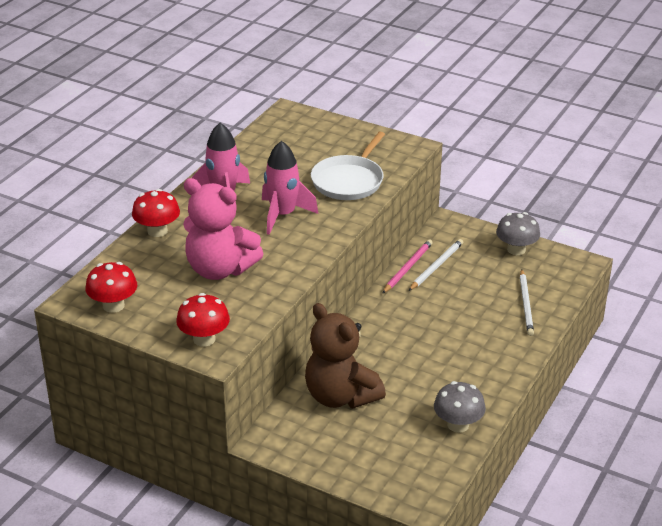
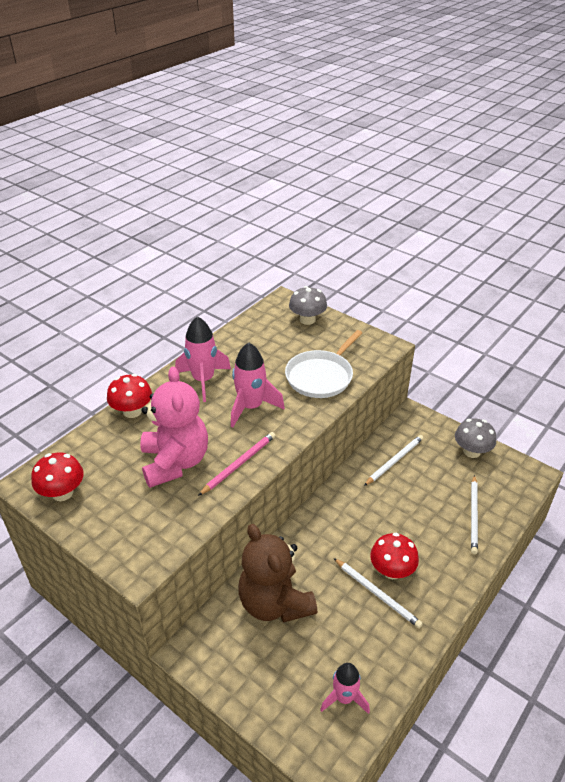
camera: 10 degrees right, 5 degrees up
(204, 339) = (134, 547): red mushroom -> red mushroom (392, 570)
(219, 269) = (175, 462): pink teddy bear -> pink teddy bear turned 135 degrees counterclockwise
(408, 268) = (368, 459): pink pencil -> pink pencil (239, 464)
(425, 457) = (344, 698): none -> pink rocket
(440, 378) = (377, 594): none -> white pencil
(458, 425) = (385, 658): grey mushroom -> grey mushroom (307, 320)

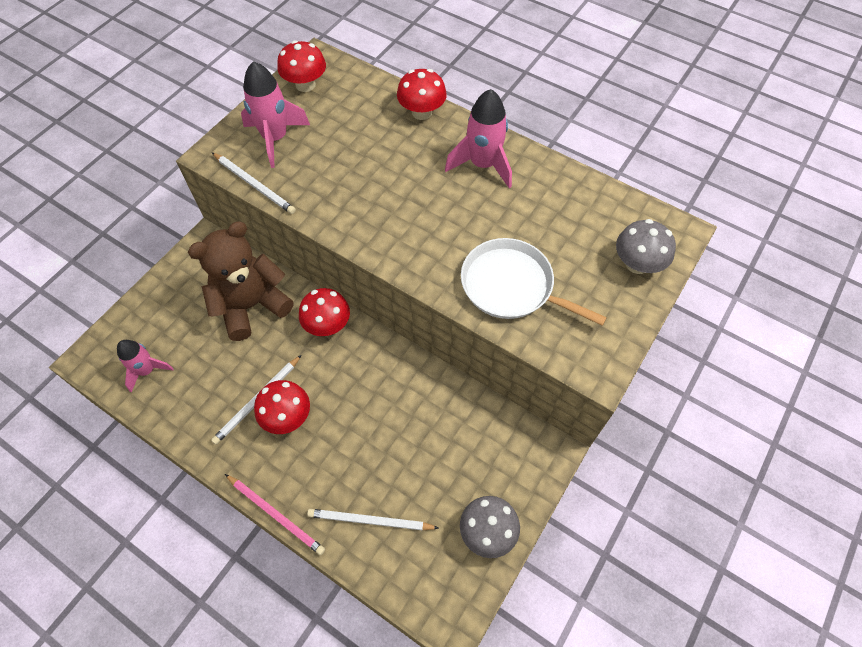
camera: 85 degrees right, 20 degrees up
(175, 462) = (347, 159): pink teddy bear -> none
(239, 464) = (346, 214): pink pencil -> pink pencil (276, 515)
(251, 407) = (440, 215): pink rocket -> pink rocket (275, 138)
(302, 540) = (327, 325): none -> red mushroom
(394, 461) = (457, 425): white pencil -> white pencil (254, 185)

